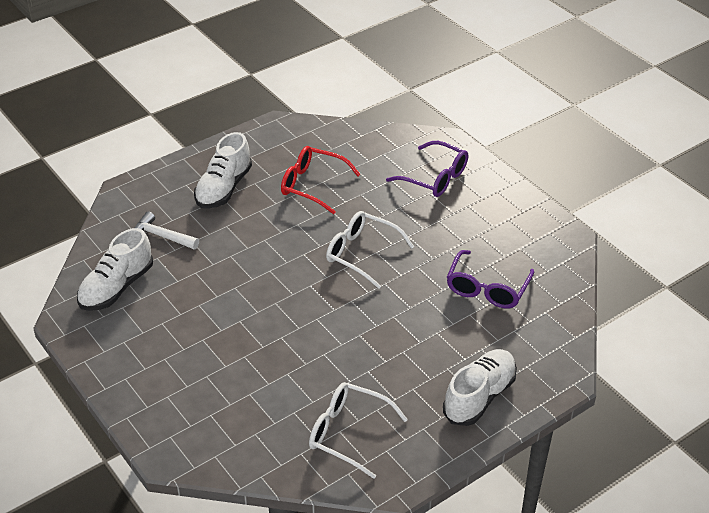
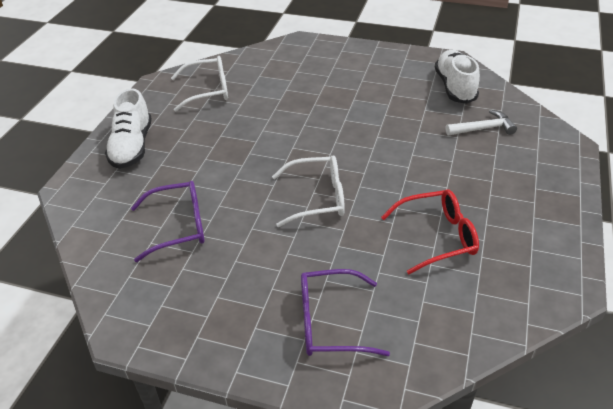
camera: 145 degrees right, 0 degrees up
(223, 188) = (503, 188): white shoe -> none
(487, 289) = (179, 226): purple glasses -> purple glasses turned 90 degrees clockwise

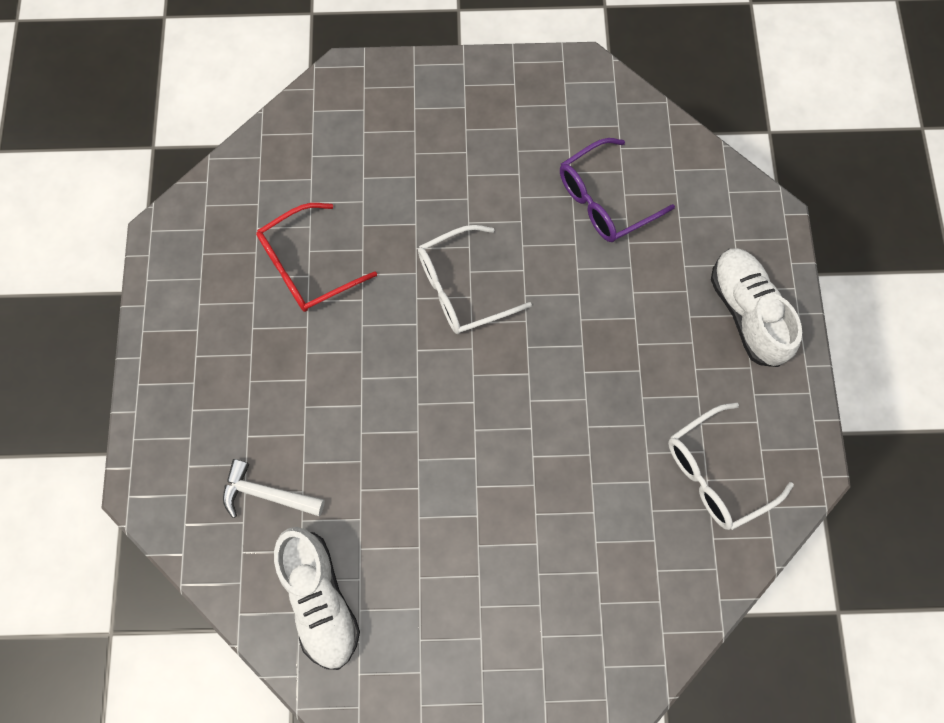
camera: 160 degrees right, 30 degrees up
(330, 322) = (396, 131): purple glasses -> none
(483, 128) = (266, 494): white hammer -> white hammer turned 45 degrees clockwise

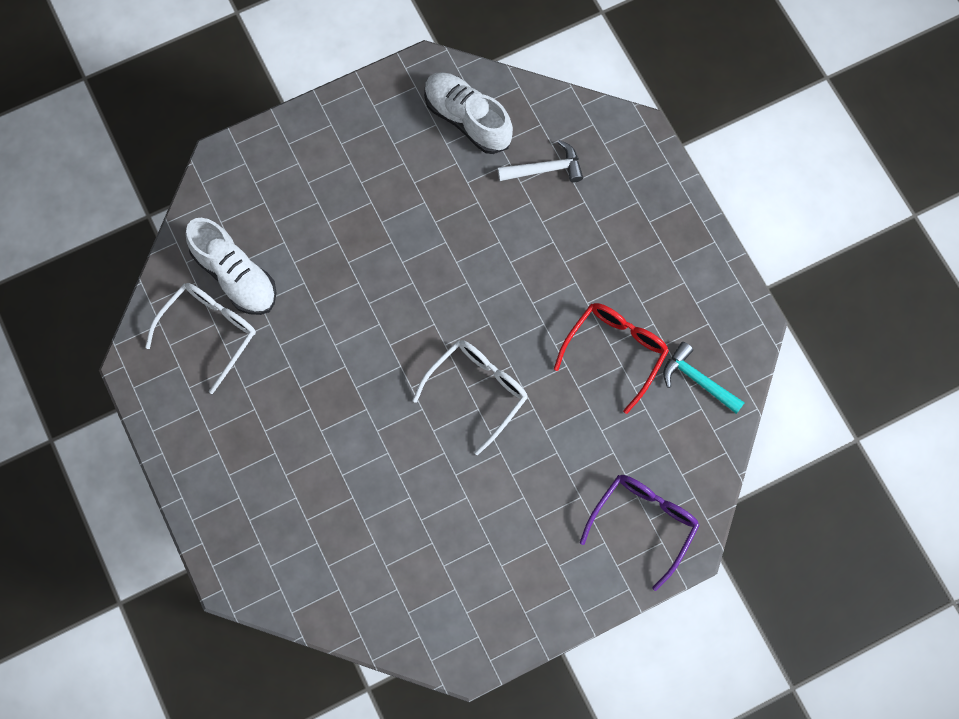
camera: 155 degrees right, 0 degrees up
(246, 206) = (697, 380): none -> turquoise hammer
(604, 200) = (390, 528): purple glasses -> purple glasses (644, 523)
(746, 312) = (227, 478): white shoe -> white shoe (235, 276)

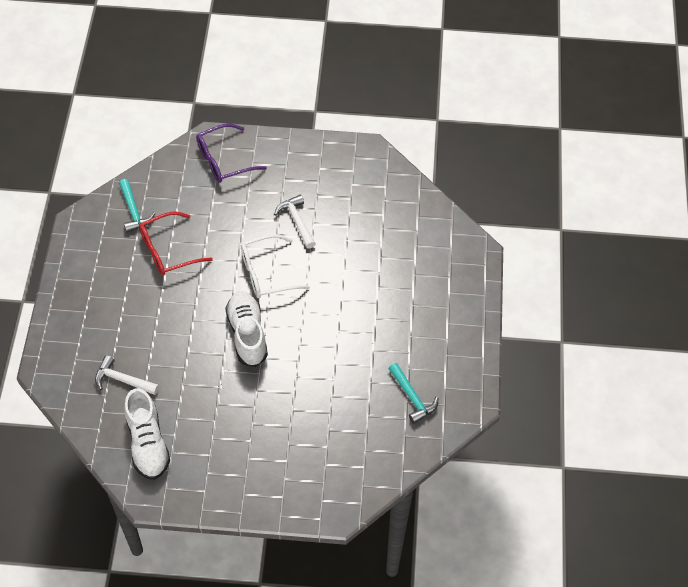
camera: 150 degrees left, 15 degrees down
(210, 332) = (412, 398): white glasses -> turquoise hammer
(235, 276) = (375, 424): white shoe -> white shoe (247, 334)
(489, 487) = (297, 221): none -> white hammer

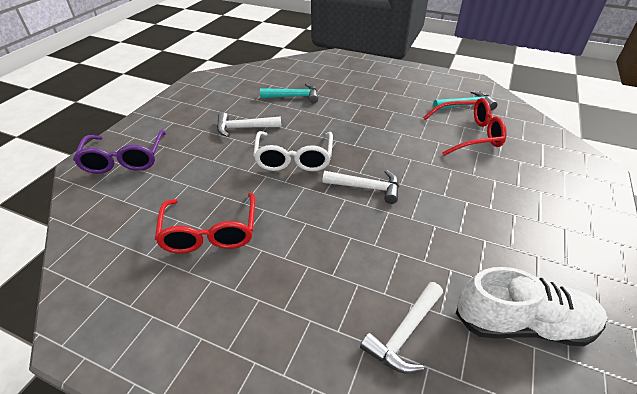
camera: 70 degrees left, 15 degrees down
(134, 211) = (120, 255): turquoise hammer -> turquoise hammer (294, 97)
(247, 334) = (367, 188): white shoe -> white hammer
(356, 403) = (468, 134): none -> red glasses

